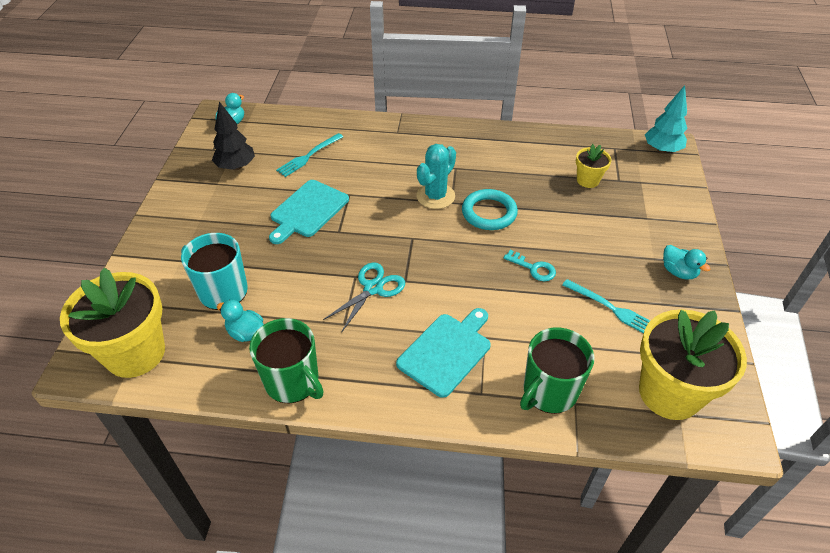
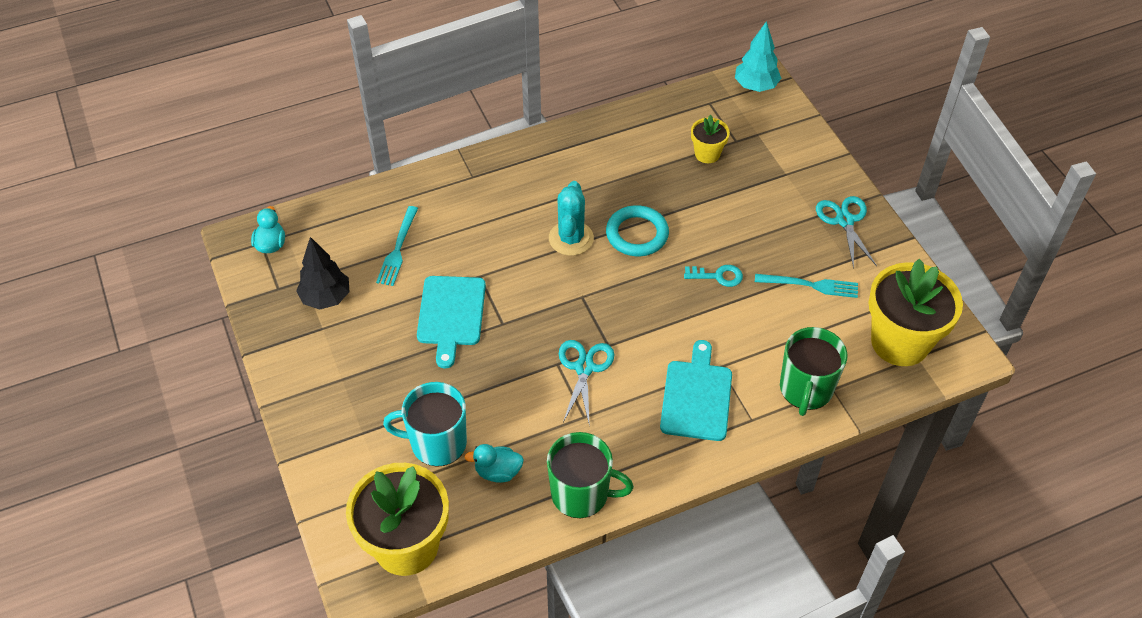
camera: 30 degrees left, 5 degrees up
(678, 272) = (845, 221): turquoise duck -> turquoise scissors

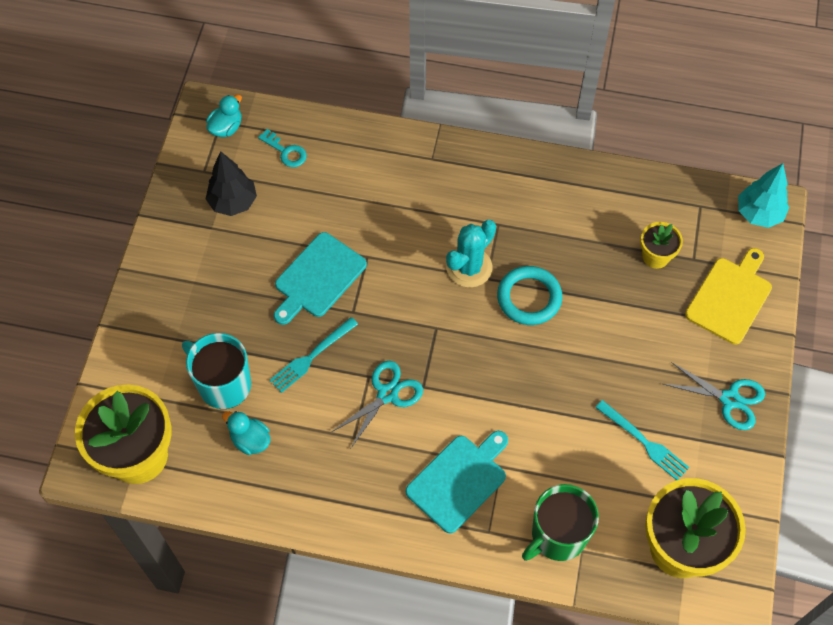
camera: 35 degrees right, 10 degrees up
(398, 249) = (320, 191): turquoise fork -> turquoise fork (311, 356)
(581, 494) = (299, 502): green mug -> none
(718, 276) = (568, 381): turquoise key -> turquoise key (286, 151)
(785, 152) = (730, 297): none -> yellow cutting board
(845, 221) = (730, 399): turquoise scissors -> turquoise scissors turned 90 degrees clockwise

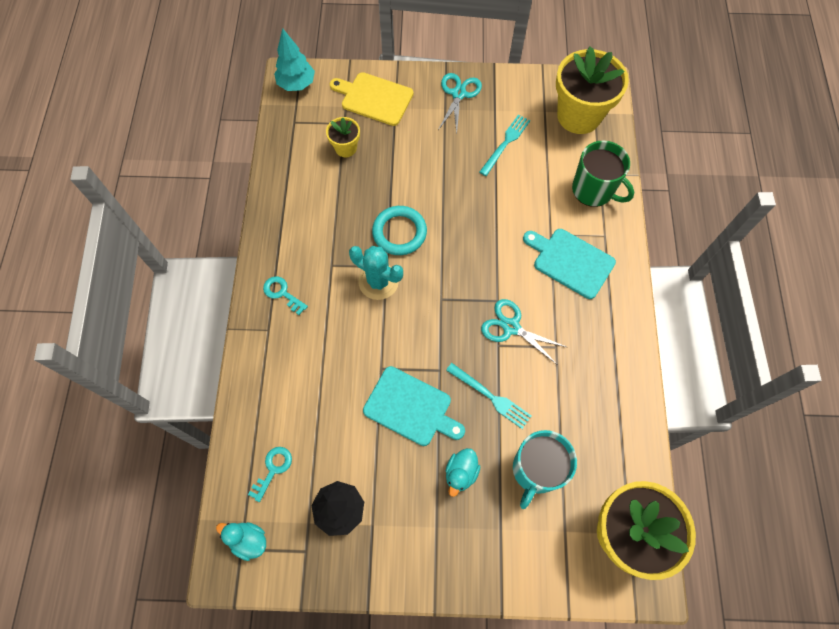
camera: 100 degrees left, 5 degrees up
(250, 440) = (582, 433): turquoise duck -> turquoise duck (461, 473)
(471, 174) = (282, 293): none -> turquoise key

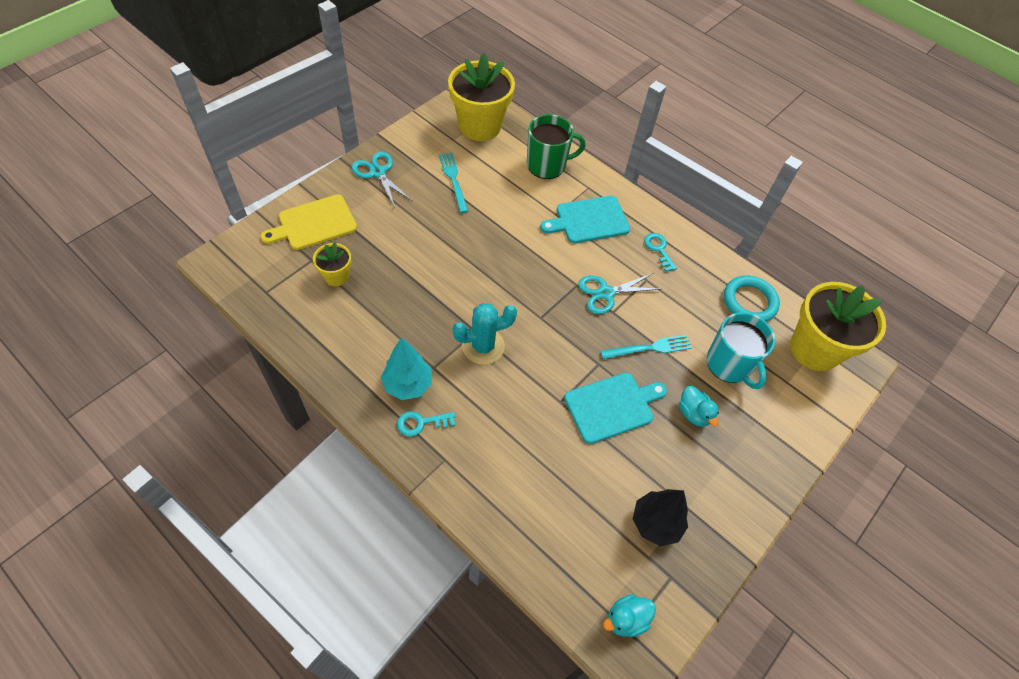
camera: 55 degrees left, 10 degrees down
(273, 469) = (578, 551): turquoise key -> turquoise key (659, 249)
(297, 84) = (231, 262): turquoise tree -> turquoise tree (408, 384)
(399, 232) = (455, 300): turquoise ring -> turquoise ring (749, 302)

